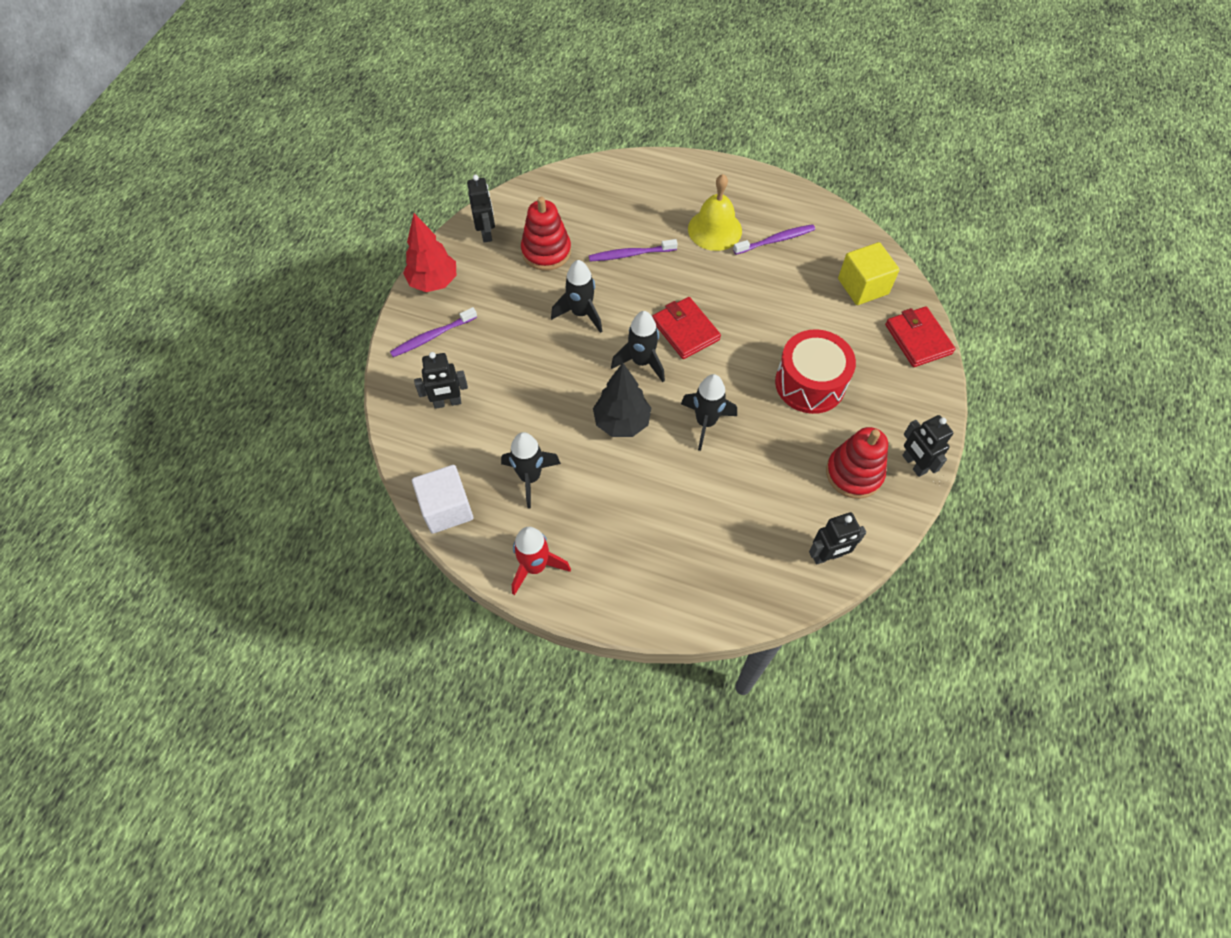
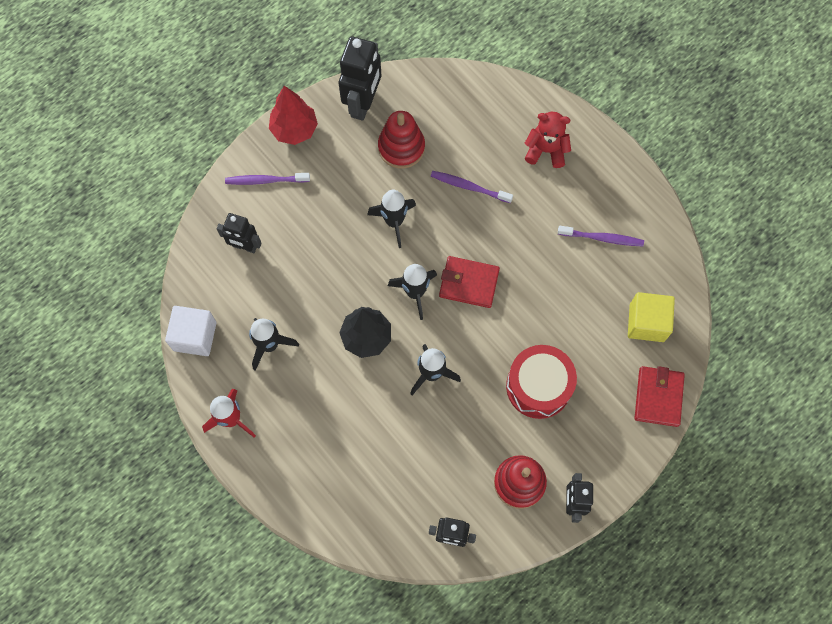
camera: 30 degrees right, 10 degrees up
(486, 233) = (363, 103): black robot -> black robot, size x1.62
(678, 197) = (546, 150): none -> red teddy bear
(685, 330) = (469, 283): red wallet -> red wallet turned 75 degrees counterclockwise
(715, 229) = (556, 200): yellow bell -> none

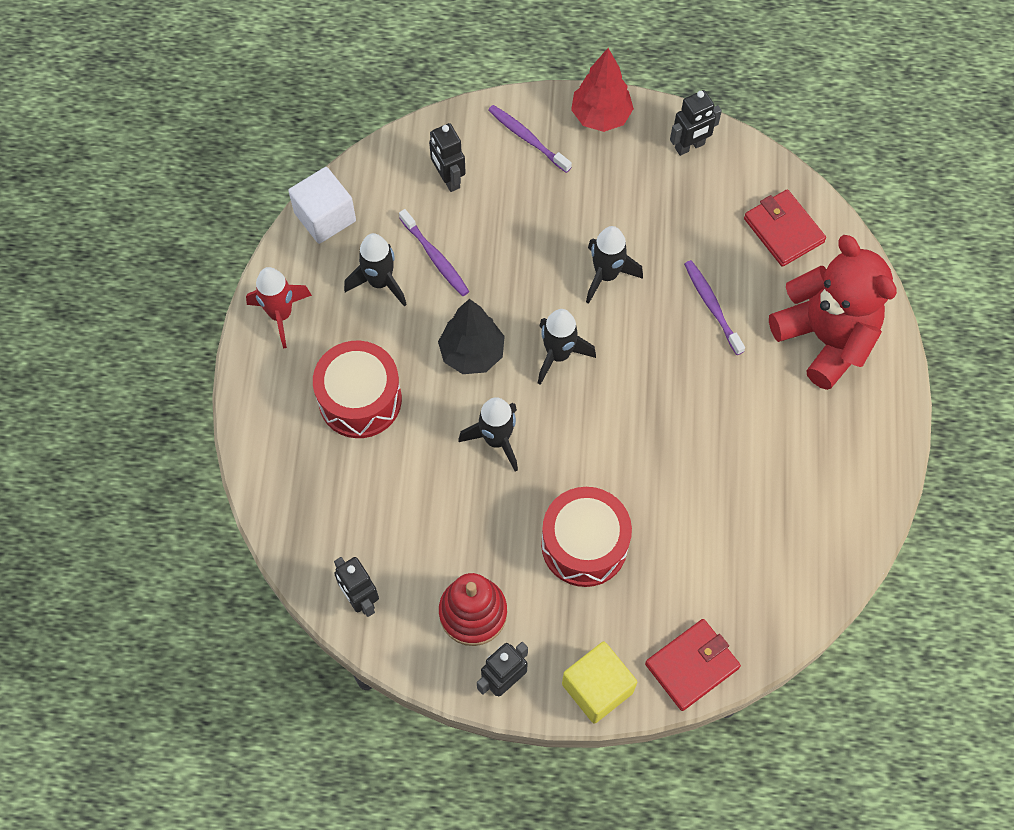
camera: 45 degrees right, 5 degrees down
(331, 424) = (360, 399): none -> red drum
(363, 103) = (690, 146): black robot -> black robot, size x0.62
(401, 147) = (684, 215): red stacking toy -> none
(469, 283) = (618, 392): red wallet -> red wallet (783, 230)
(546, 150) = (825, 338): red teddy bear -> red teddy bear, size x1.77
(602, 238) = (794, 468): purple toothbrush -> purple toothbrush (435, 257)
(646, 323) = (755, 586): yellow cube -> yellow cube (597, 688)

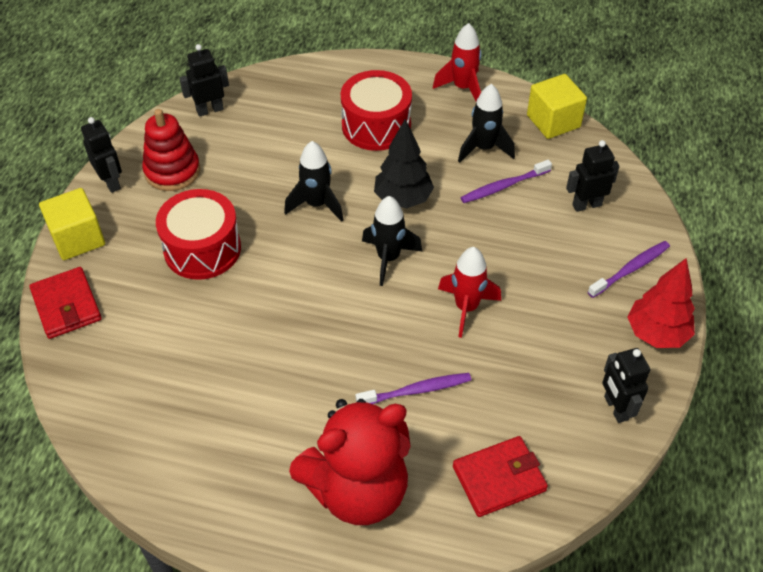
camera: 100 degrees right, 15 degrees down
(325, 217) = (553, 121): white cube -> yellow cube
(606, 275) = (466, 308): black rocket -> red rocket

